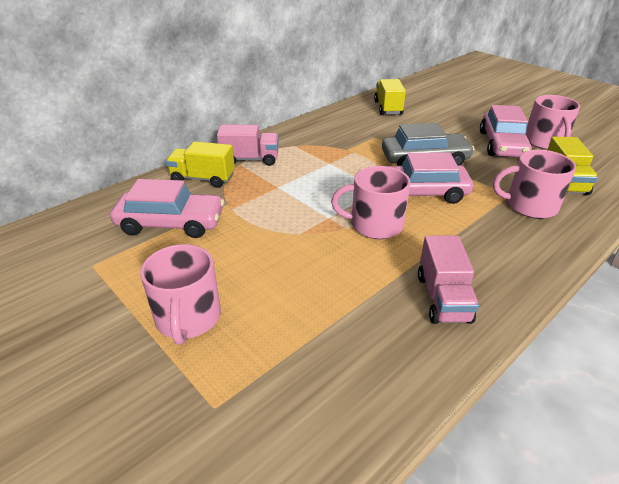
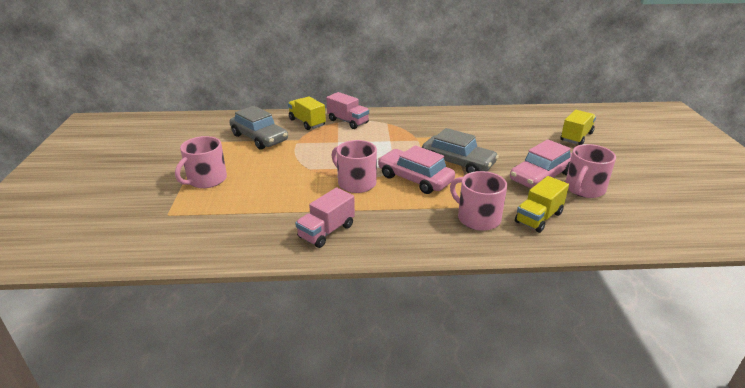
camera: 40 degrees right, 5 degrees down
(171, 223) = (259, 138): pink car -> grey car
(388, 108) = (497, 121): yellow truck -> yellow truck (576, 137)

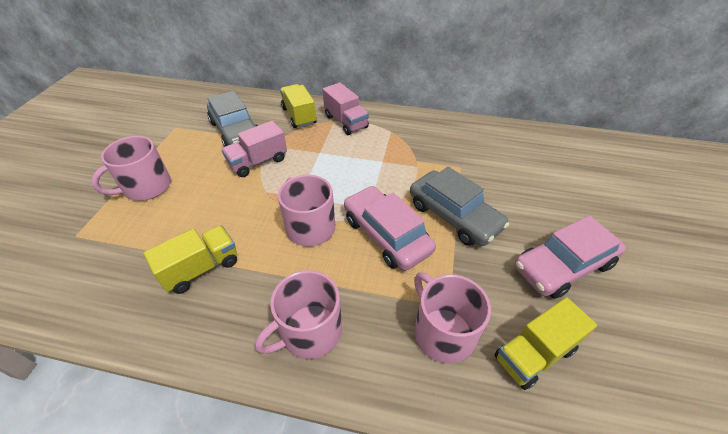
camera: 15 degrees right, 15 degrees up
(326, 231) = (233, 310): pink truck -> pink truck (258, 162)
(576, 137) = (638, 198): yellow truck -> yellow truck (201, 268)
(584, 189) = (623, 306): pink mug -> pink mug (310, 331)

